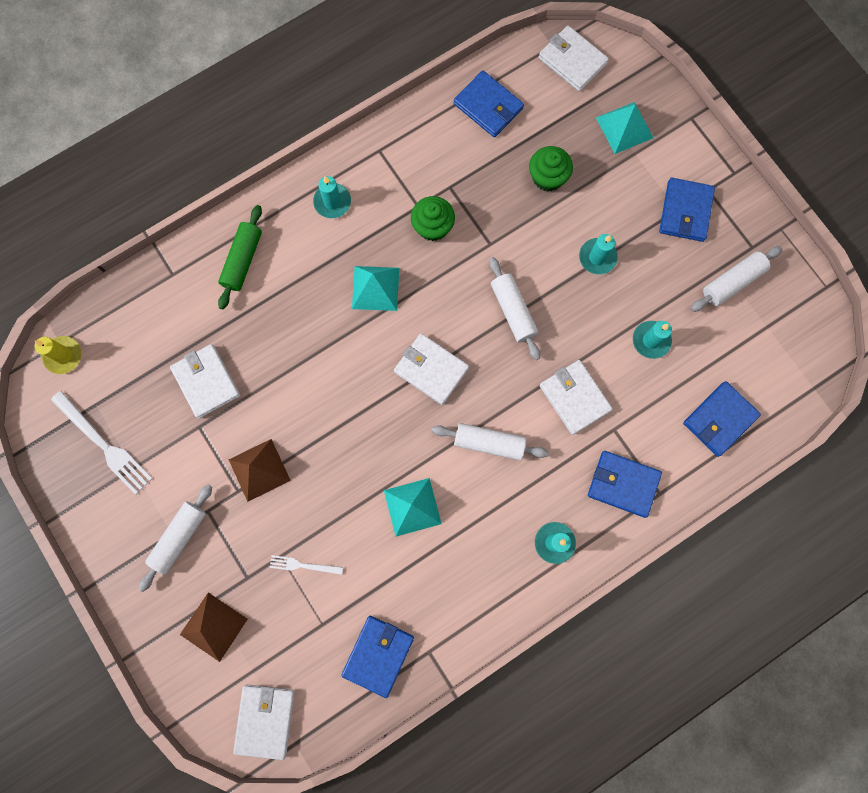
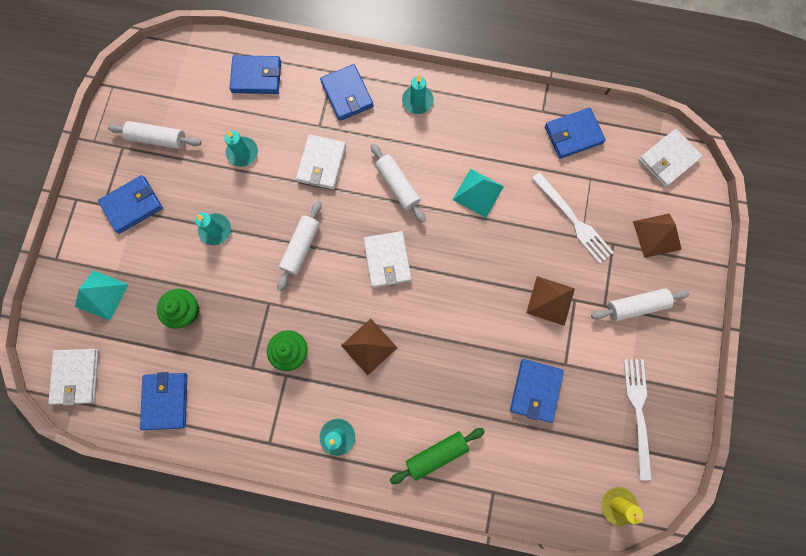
camera: 135 degrees left, 0 degrees up
(206, 382) = (535, 390): white wallet -> blue wallet
(303, 565) = (573, 220): white fork -> white fork, size x1.86
(375, 288) = (369, 346): turquoise pyramid -> brown pyramid

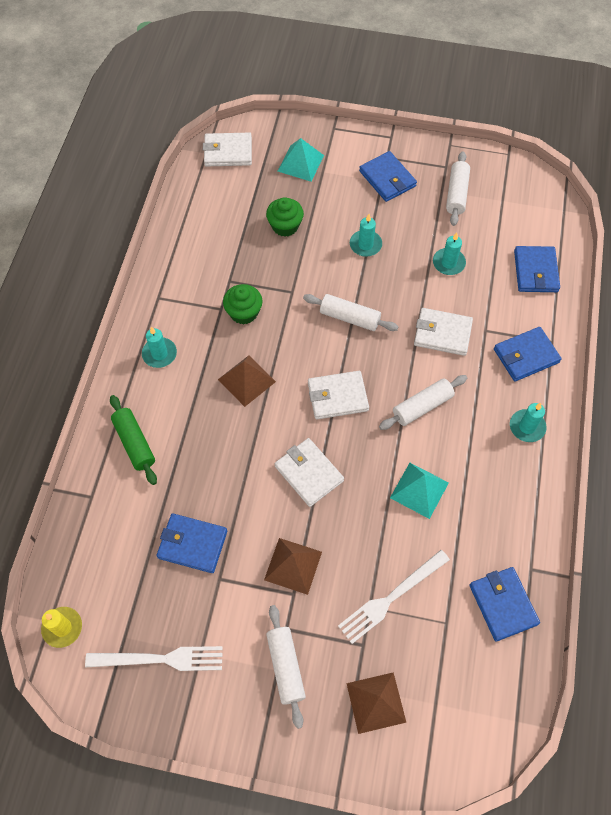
camera: 90 degrees right, 15 degrees down
(166, 401) = (203, 216): blue wallet -> none
(668, 159) = (480, 727): white wallet -> white wallet (309, 473)

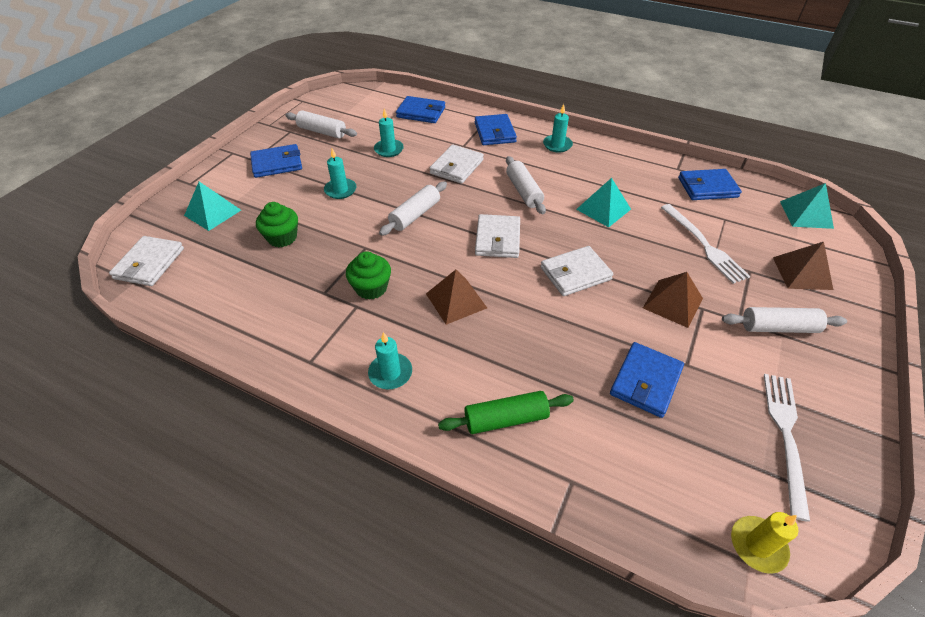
camera: 75 degrees left, 15 degrees down
(489, 723) = (806, 214): none -> turquoise pyramid

